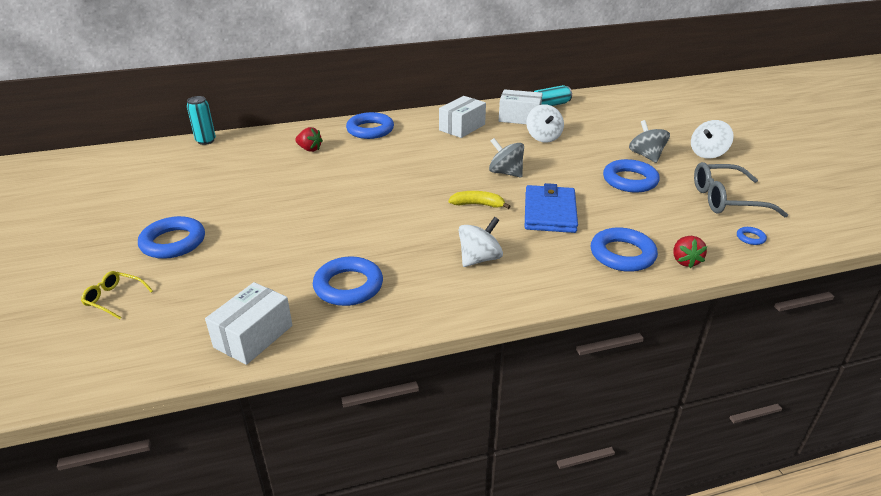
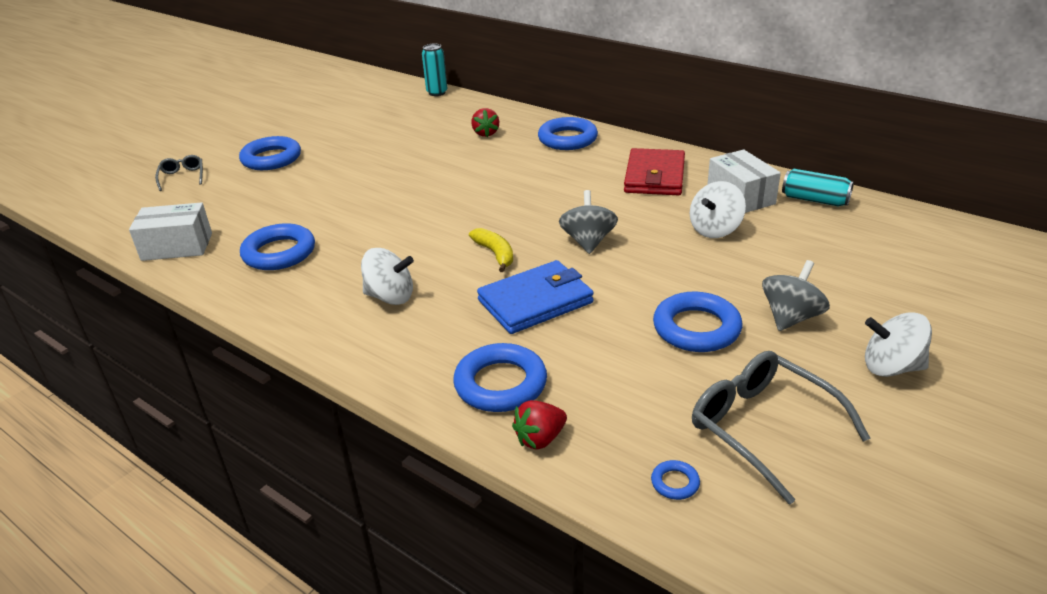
camera: 55 degrees right, 0 degrees up
(114, 298) = (182, 177): yellow glasses -> grey glasses
(462, 127) = (654, 176): white box -> red wallet

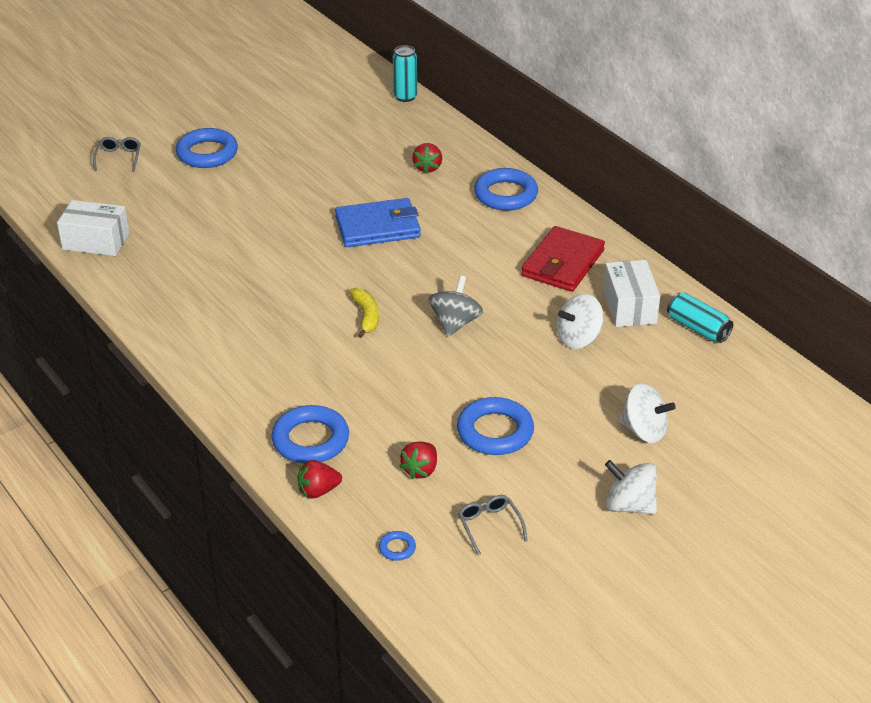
camera: 15 degrees right, 5 degrees up
(279, 253) = (180, 269): blue ring -> none
(390, 297) = (257, 338): white spinning top -> white spinning top (644, 431)
(535, 301) = (376, 373): blue wallet -> blue wallet (378, 227)
(644, 386) = (420, 470): none -> red strawberry
(762, 427) = (489, 525): grey glasses -> grey glasses, size x0.52
(791, 317) = (581, 442): grey spinning top -> none

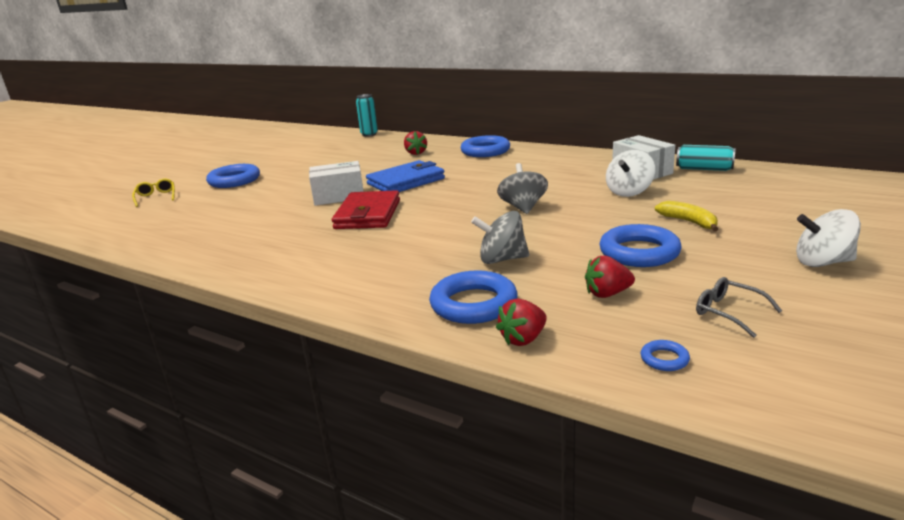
camera: 20 degrees left, 15 degrees down
(96, 241) = (154, 239): white box -> white box (339, 196)
(119, 158) = (156, 197): grey glasses -> yellow glasses
(366, 316) = (444, 221): yellow banana -> yellow banana (689, 222)
(374, 394) = (502, 259): none -> grey spinning top
(420, 470) = (607, 294): red strawberry -> red strawberry turned 75 degrees clockwise
(562, 263) = (565, 166): red wallet -> red wallet (368, 214)
(644, 431) = (755, 220): white spinning top -> none

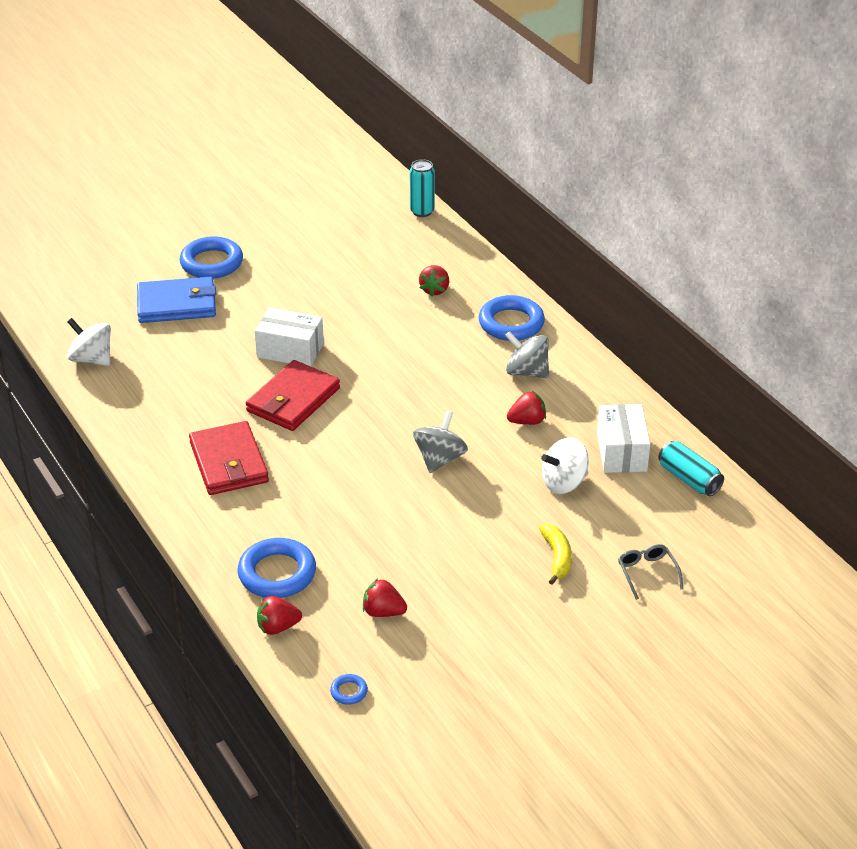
camera: 25 degrees right, 15 degrees up
(156, 197) = (122, 263): yellow glasses -> none
(347, 257) = (229, 462): none -> red wallet
(406, 181) = (375, 351): blue wallet -> blue wallet (177, 304)
(502, 259) = (347, 529): grey spinning top -> grey spinning top (527, 372)
(558, 178) = (527, 421): none -> red strawberry
(639, 252) = (464, 576): blue ring -> none
(728, 312) = (445, 674): grey glasses -> grey glasses (647, 573)
(823, 262) = (590, 663): white spinning top -> white spinning top (92, 359)

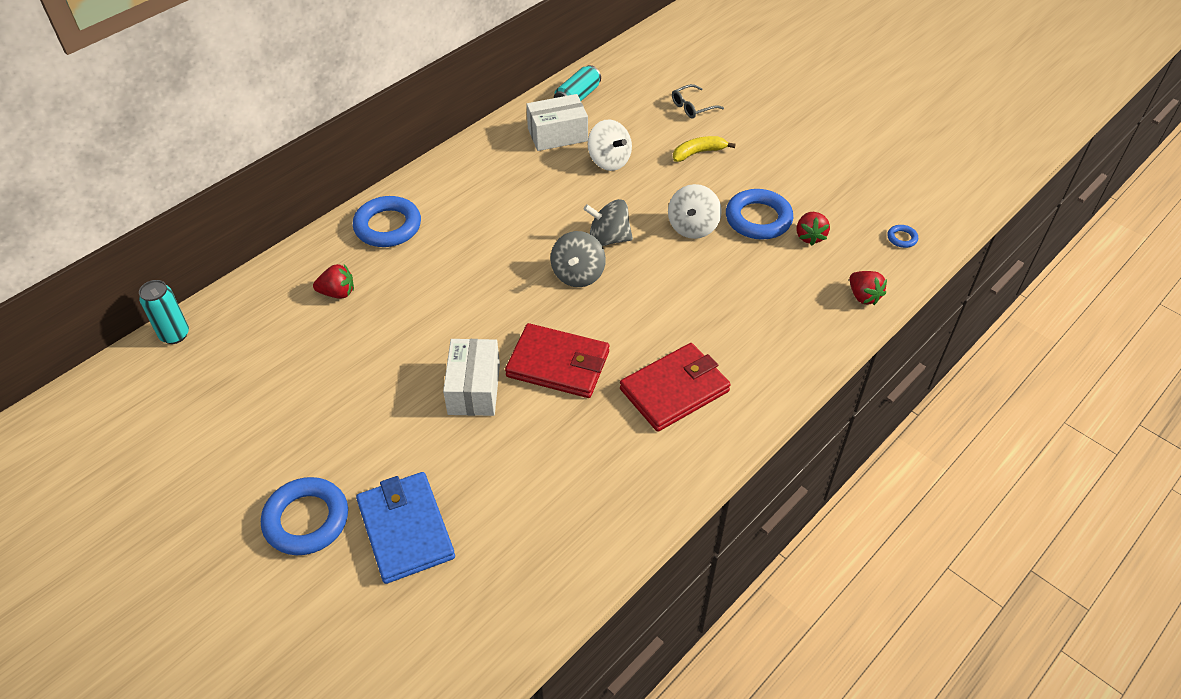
camera: 105 degrees left, 10 degrees up
(92, 359) = (541, 586): white spinning top -> white spinning top (693, 227)
(277, 573) = (803, 313): blue ring -> blue ring (758, 219)
(527, 372) = (464, 204): grey spinning top -> grey spinning top (578, 274)
(527, 421) = (536, 193): red strawberry -> none

